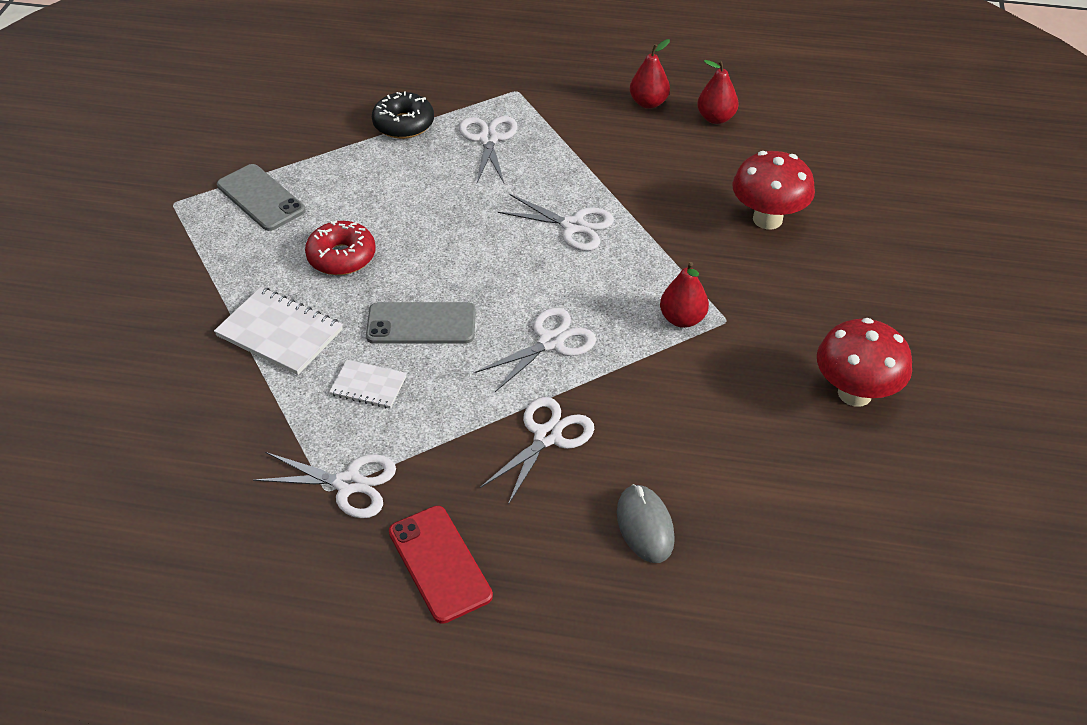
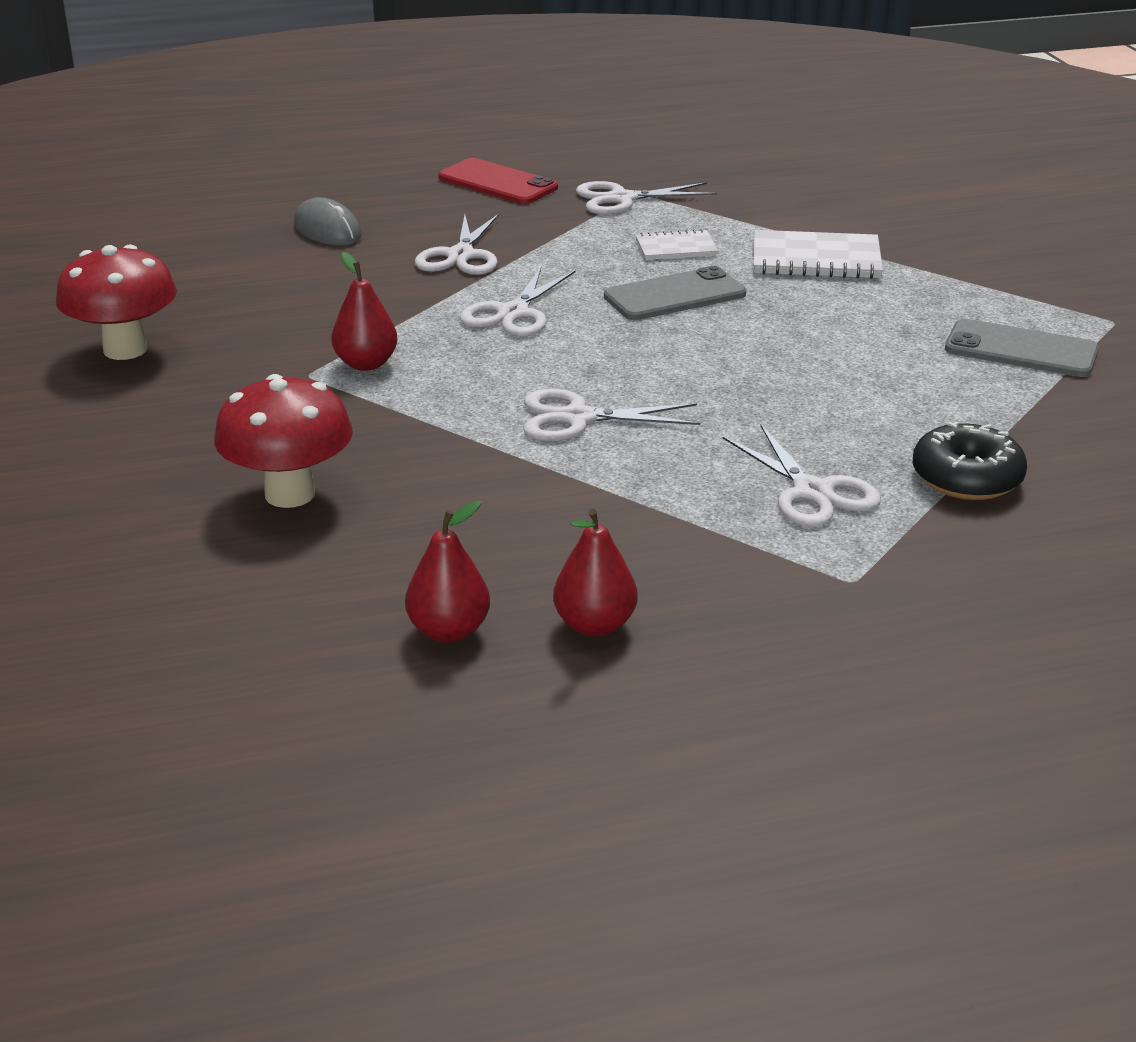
camera: 155 degrees right, 15 degrees down
(341, 257) = (838, 324): red donut -> none

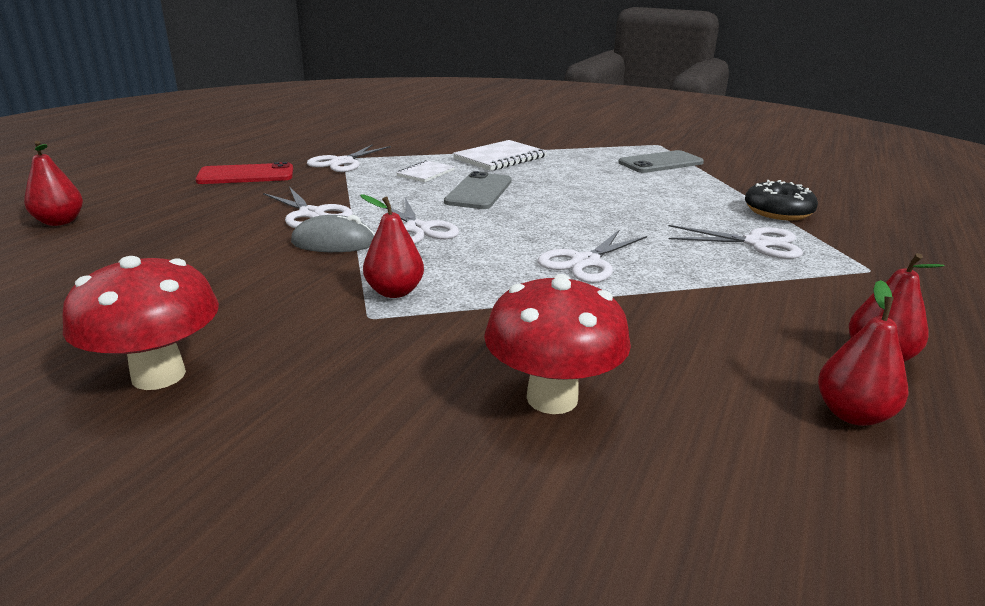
camera: 50 degrees left, 5 degrees down
(271, 185) = (60, 222): none -> red pear
(327, 230) = (175, 231): grey mouse -> grey mouse (334, 242)

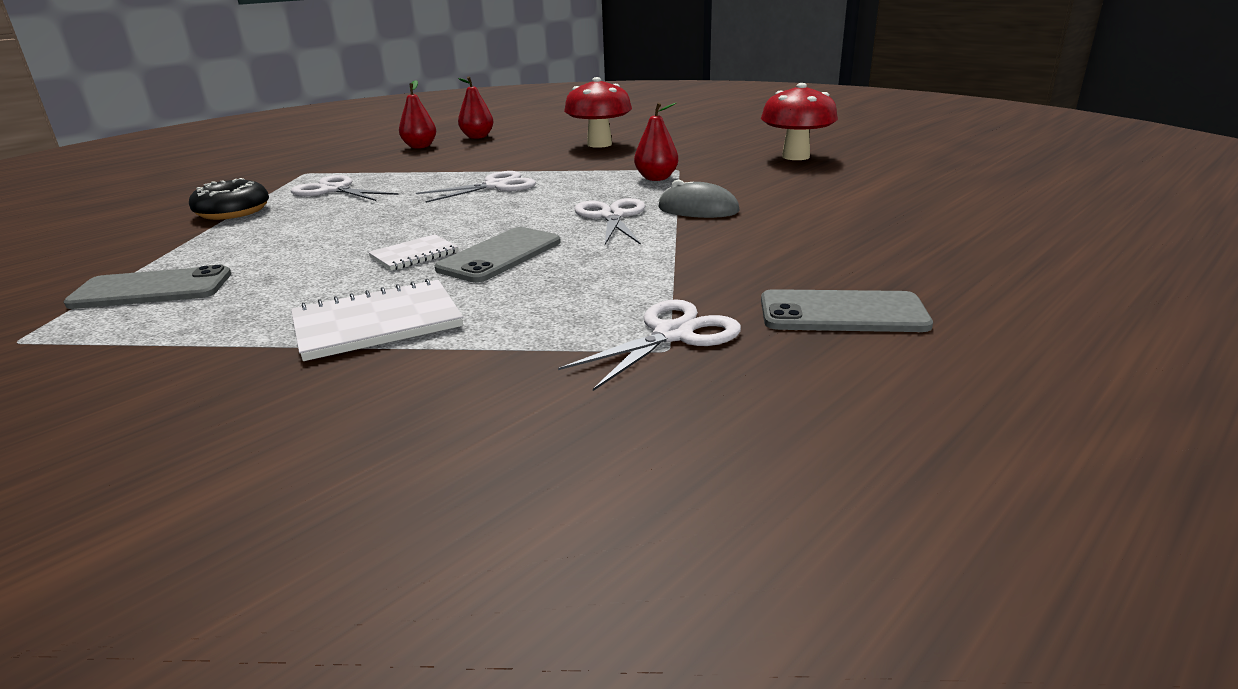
camera: 160 degrees left, 0 degrees up
(60, 222) = (1022, 247): red pear -> none
(246, 175) = (842, 313): red phone -> grey phone
(311, 214) = (723, 238): white scissors -> none
(426, 173) = (541, 294): white notebook -> white notebook (414, 255)

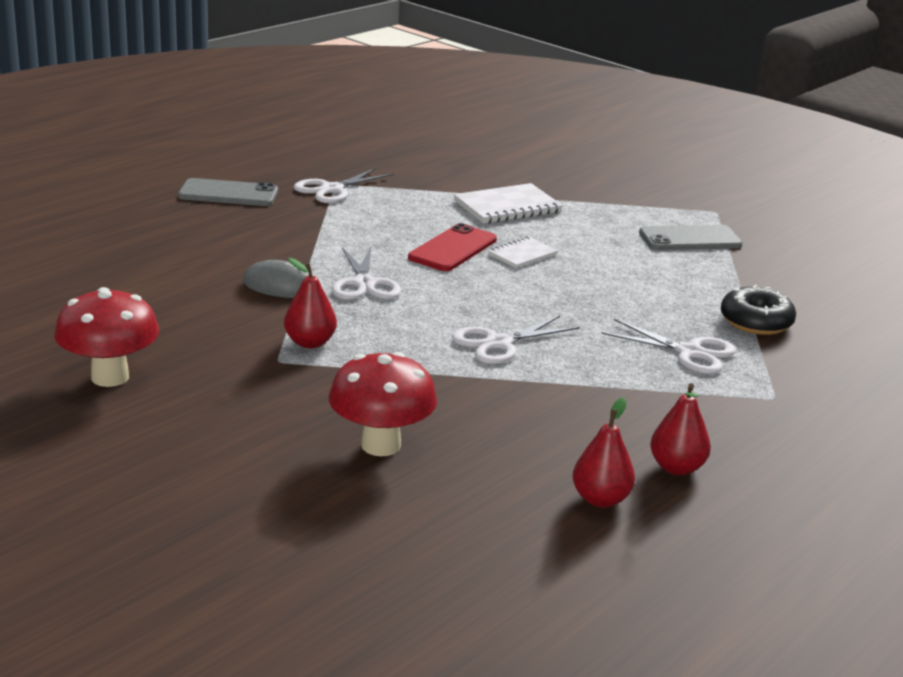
camera: 175 degrees right, 0 degrees up
(500, 255) = (453, 249): grey phone -> red phone

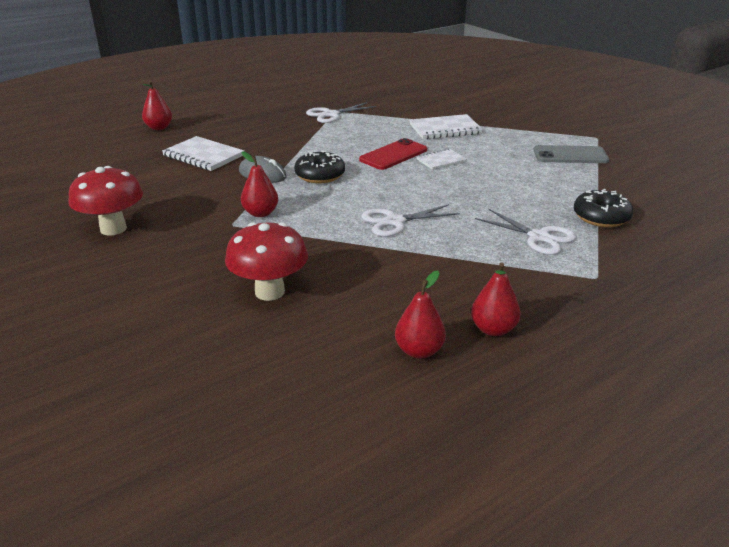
camera: 15 degrees right, 5 degrees up
(77, 220) = (159, 128): none -> red pear
(175, 262) = (203, 155): none -> white notebook
(228, 194) = (263, 115): grey phone -> none
(364, 284) = (320, 175): white scissors -> black donut

